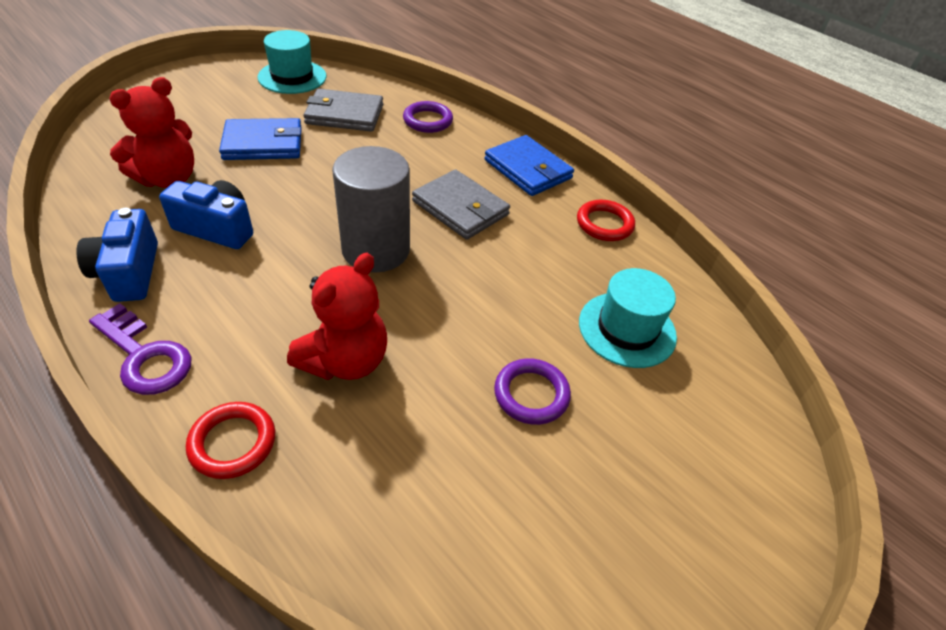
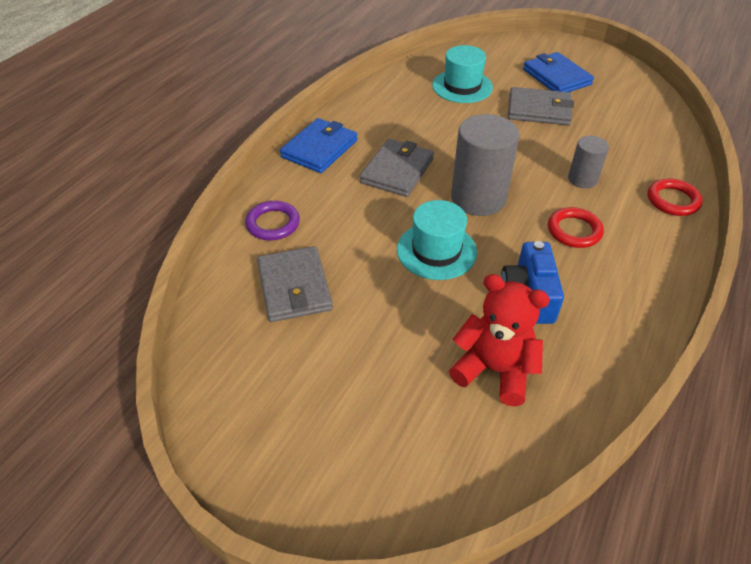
camera: 105 degrees left, 0 degrees up
(129, 272) = (617, 322): blue camera -> none
(144, 356) = (666, 267): purple key -> none
(263, 144) = (388, 326): blue wallet -> blue wallet (556, 77)
(292, 77) = (229, 370): turquoise hat -> turquoise hat (436, 251)
(345, 361) = (582, 179): red teddy bear -> grey cylinder
(531, 394) = (539, 110): purple ring -> grey wallet
(604, 224) = (367, 105): red ring -> red ring (574, 231)

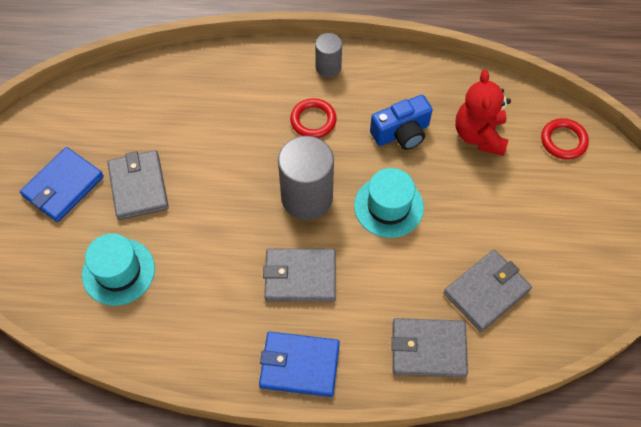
camera: 115 degrees left, 15 degrees up
(273, 224) = (428, 349): purple ring -> grey wallet
(582, 179) = (241, 128): grey cylinder -> grey cylinder (328, 67)
(672, 200) = (240, 64): red ring -> red ring (563, 141)

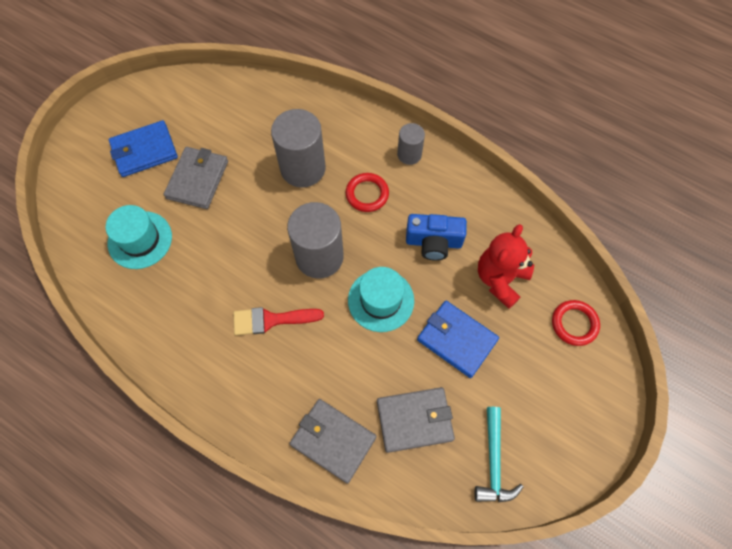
camera: 30 degrees right, 5 degrees up
(236, 126) = (303, 168): none -> grey cylinder
(299, 365) = (223, 393): blue wallet -> blue wallet (457, 339)
(300, 276) = (271, 320): grey wallet -> red brush
(574, 288) = (494, 462): none -> turquoise hammer

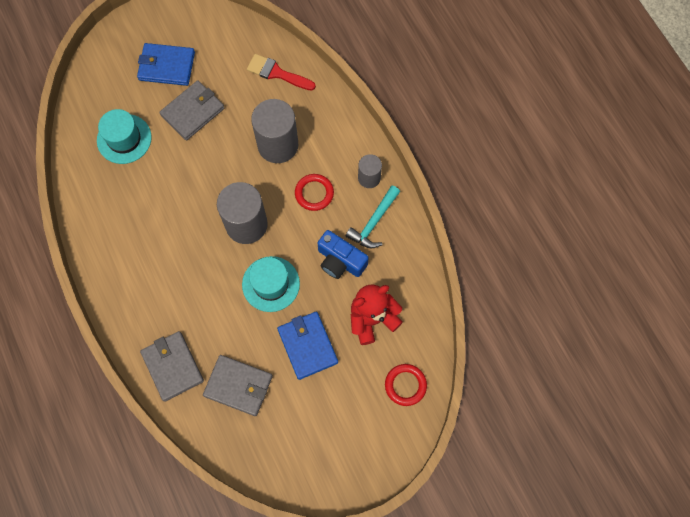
camera: 30 degrees right, 5 degrees up
(271, 320) = (182, 254): red brush -> red brush (277, 73)
(494, 462) = (275, 448): turquoise hammer -> turquoise hammer (374, 222)

